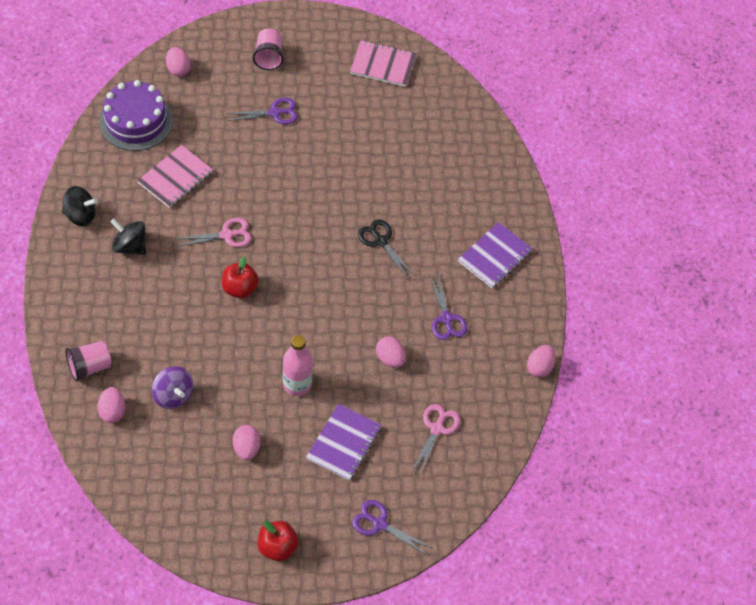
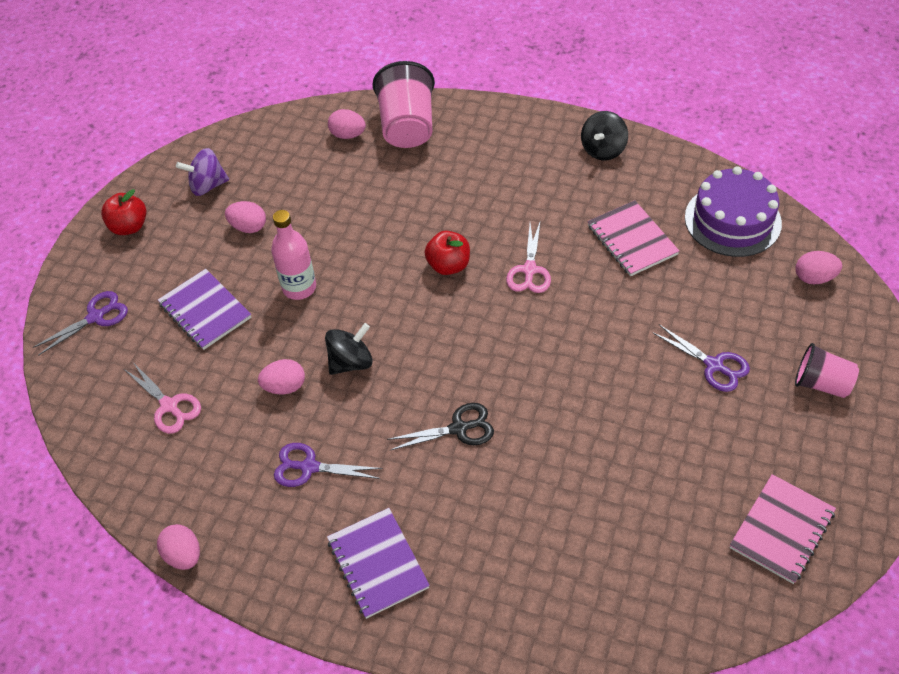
camera: 120 degrees right, 5 degrees down
(90, 367) = (407, 127): pink cup -> pink cup, size x1.65
(130, 246) = (546, 182): black spinning top -> black spinning top (351, 362)
(173, 395) = (341, 182): purple spinning top -> purple spinning top (207, 186)
(274, 113) = (714, 365): purple scissors -> purple scissors turned 60 degrees counterclockwise

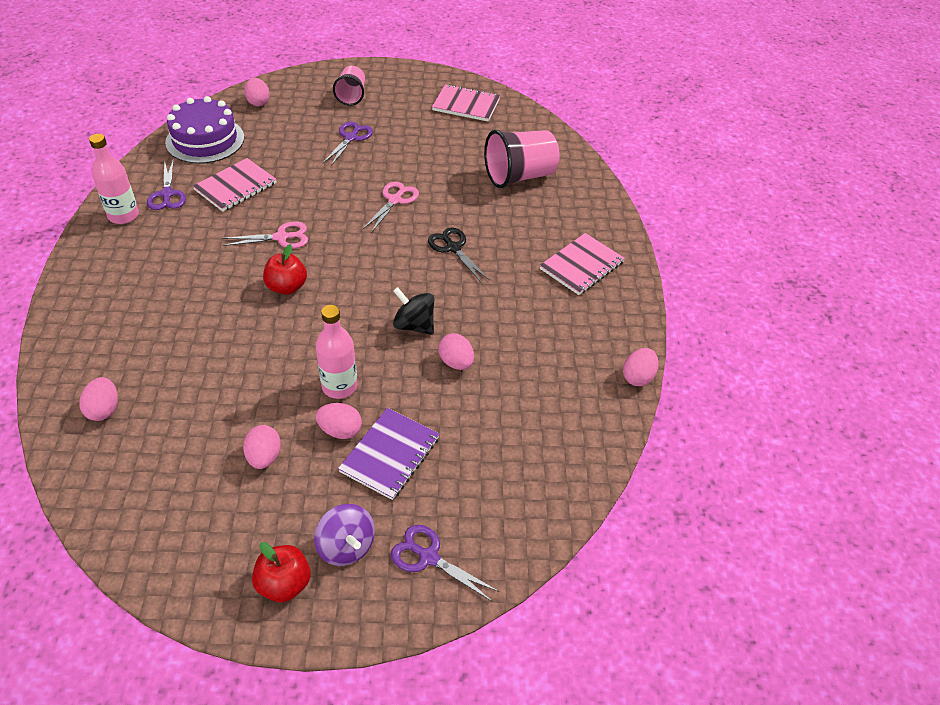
camera: 115 degrees left, 5 degrees down
(169, 406) = (510, 442): pink scissors -> pink scissors (395, 200)
(207, 186) = (201, 523): purple spinning top -> purple spinning top (346, 546)
(249, 280) = (340, 430): none -> pink egg
(309, 467) = (525, 324): purple scissors -> purple scissors (167, 194)
(378, 564) = (581, 266): purple notebook -> pink notebook
(407, 127) = (90, 360): pink cup -> pink cup (519, 176)
(603, 150) = (123, 215): black spinning top -> pink bottle

